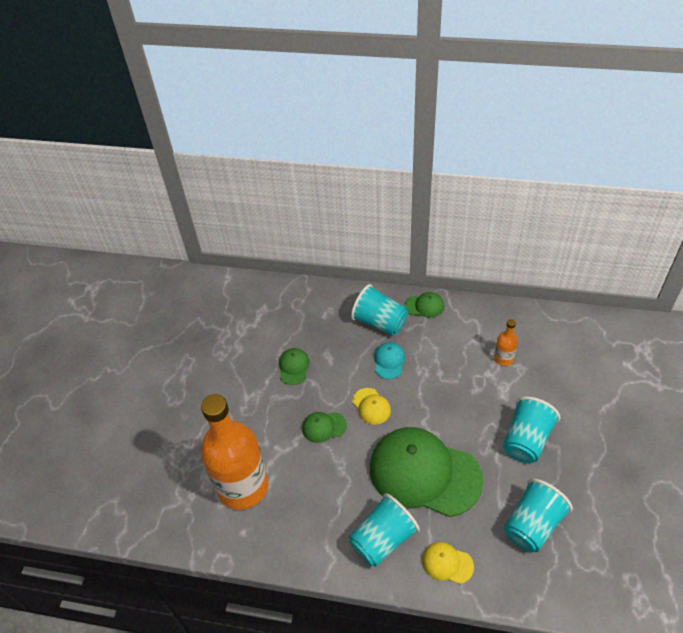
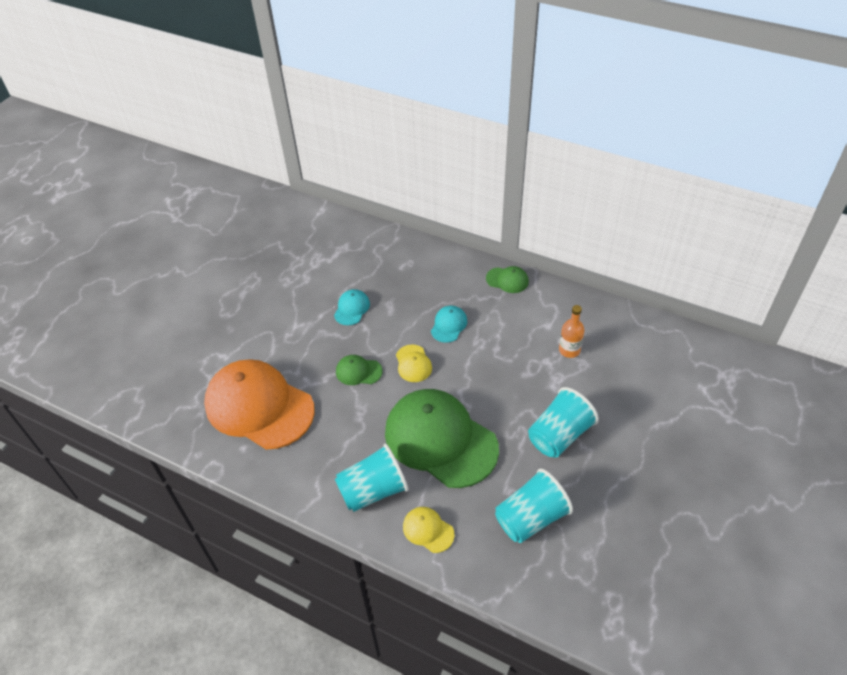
camera: 15 degrees right, 0 degrees up
(243, 486) = (259, 406): orange bottle -> orange cap
(294, 367) = (352, 308): green cap -> turquoise cap
(380, 322) = (455, 285): turquoise cup -> none

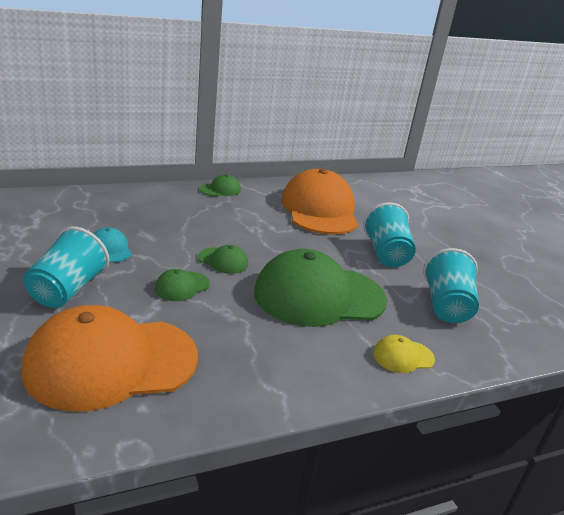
camera: 55 degrees left, 20 degrees down
(373, 490) = (323, 358): turquoise cup -> turquoise cup (67, 290)
(413, 363) = (223, 261): yellow cap -> green cap
(449, 325) = (216, 228): turquoise cap -> none
(569, 350) = (319, 210): orange bottle -> orange cap

